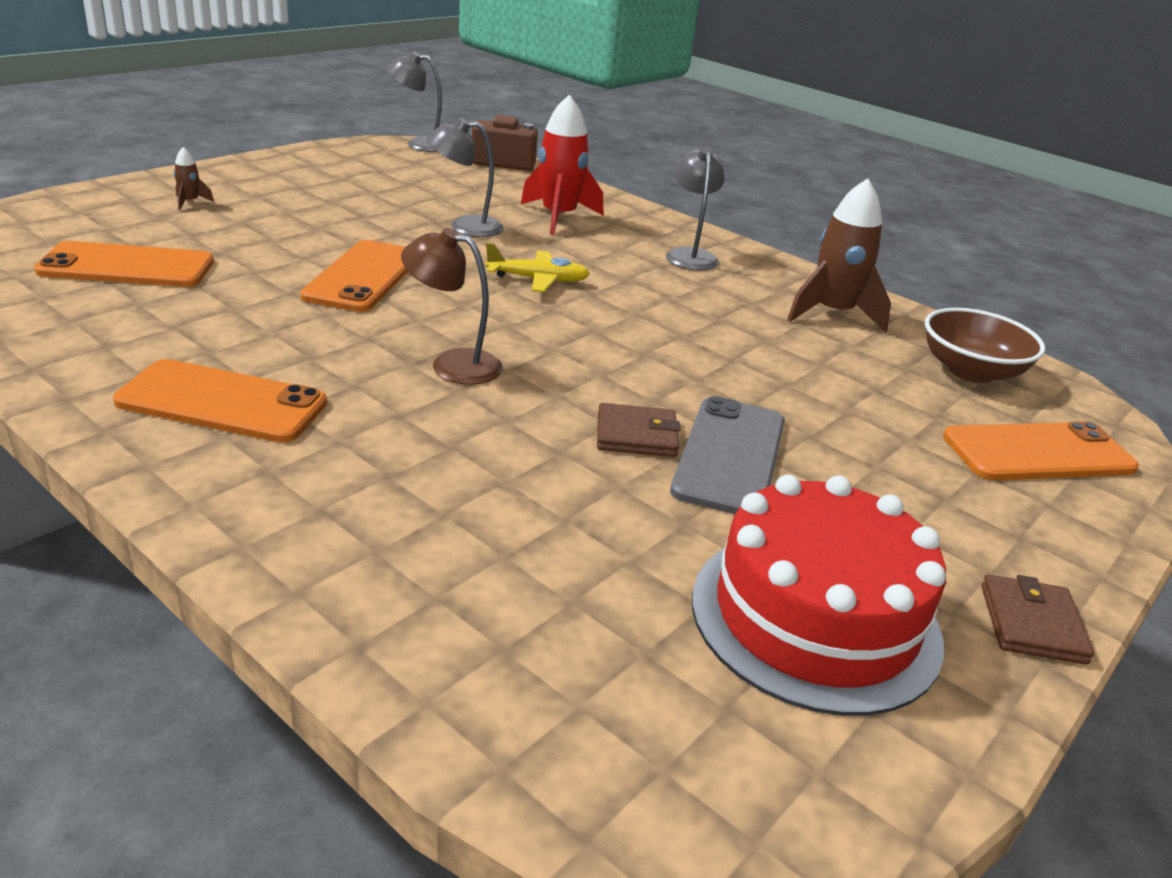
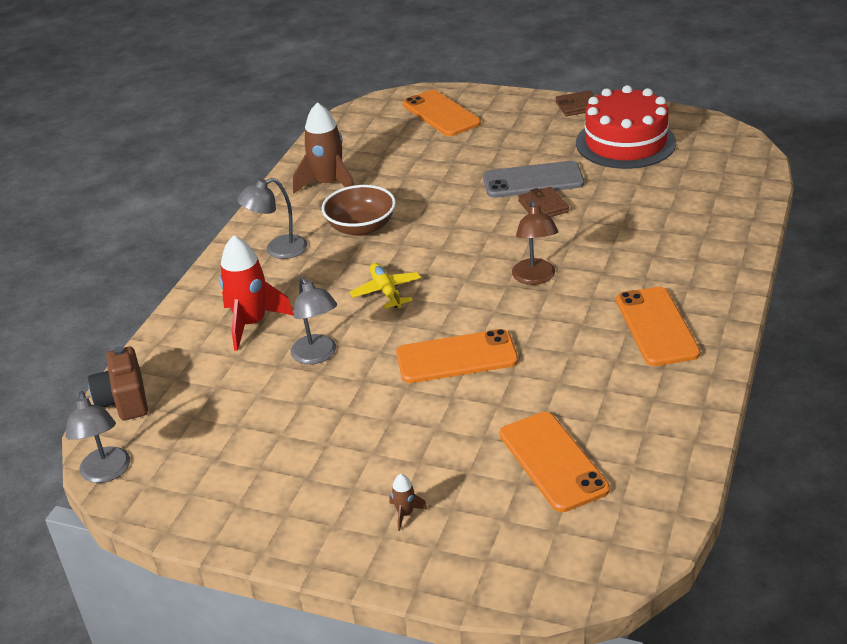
camera: 105 degrees left, 5 degrees up
(970, 371) = (366, 137): brown bowl -> brown bowl (361, 227)

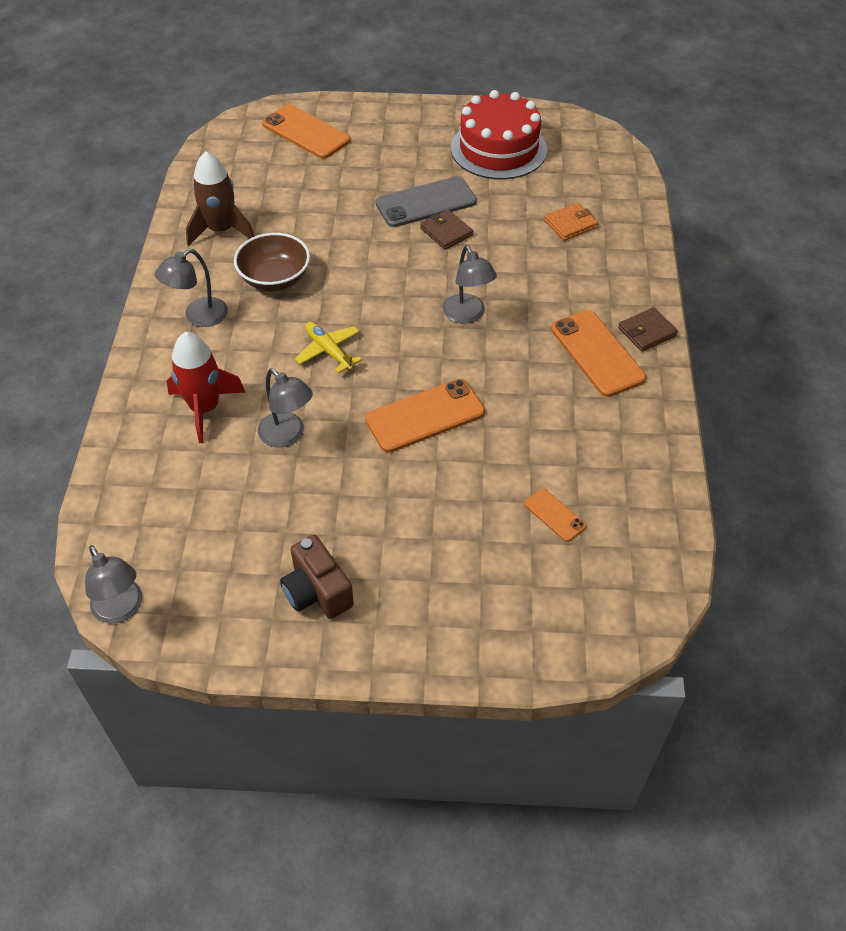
camera: 20 degrees left, 15 degrees up
(124, 400) = (105, 521): brown camera -> brown camera (317, 592)
(405, 514) = (440, 597): brown rocket -> none
(535, 278) = (467, 315): brown lamp -> grey lamp
(552, 461) = (554, 515): orange phone -> orange phone, size x0.51
(578, 106) = (438, 110): brown wallet -> brown wallet (647, 332)
(674, 212) = (570, 224): none -> orange wallet

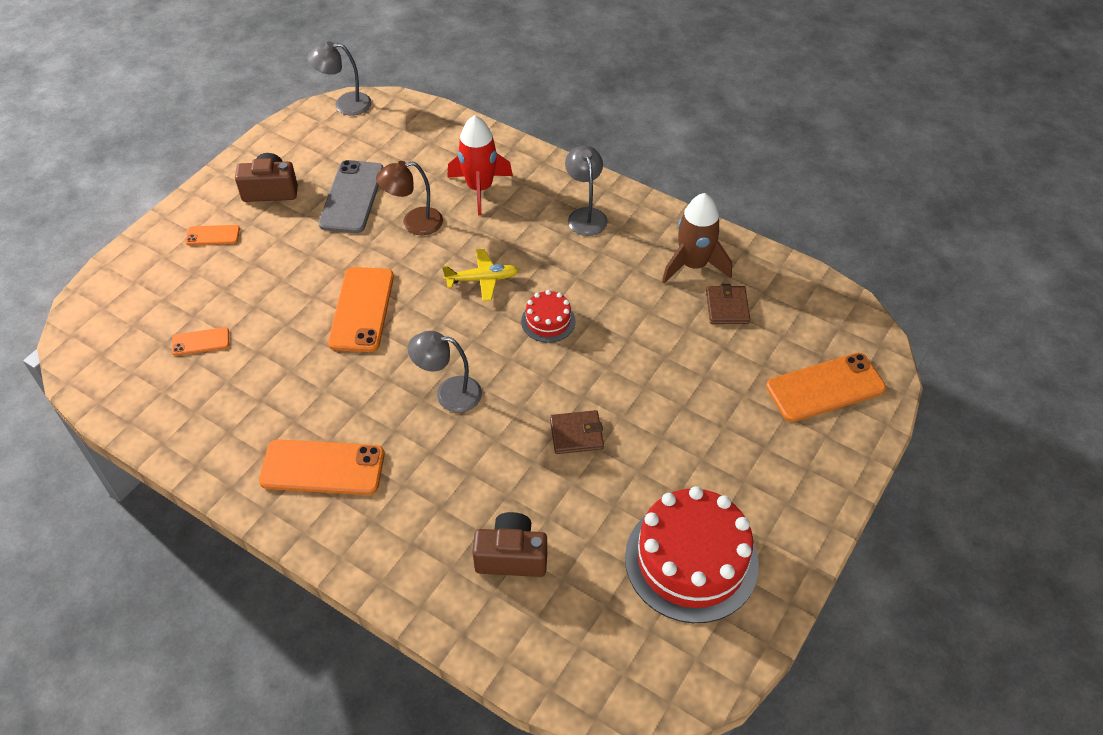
camera: 120 degrees right, 0 degrees up
(275, 278) = (599, 278): brown bowl -> none
(287, 435) = (414, 223): grey lamp -> brown lamp
(347, 290) = (548, 321): none -> red cake
(420, 602) = (213, 235): none -> orange phone
(425, 202) = (635, 439): grey phone -> grey phone (352, 197)
(570, 224) = (511, 556): orange wallet -> brown camera
(647, 332) = (312, 527): brown wallet -> brown wallet (727, 307)

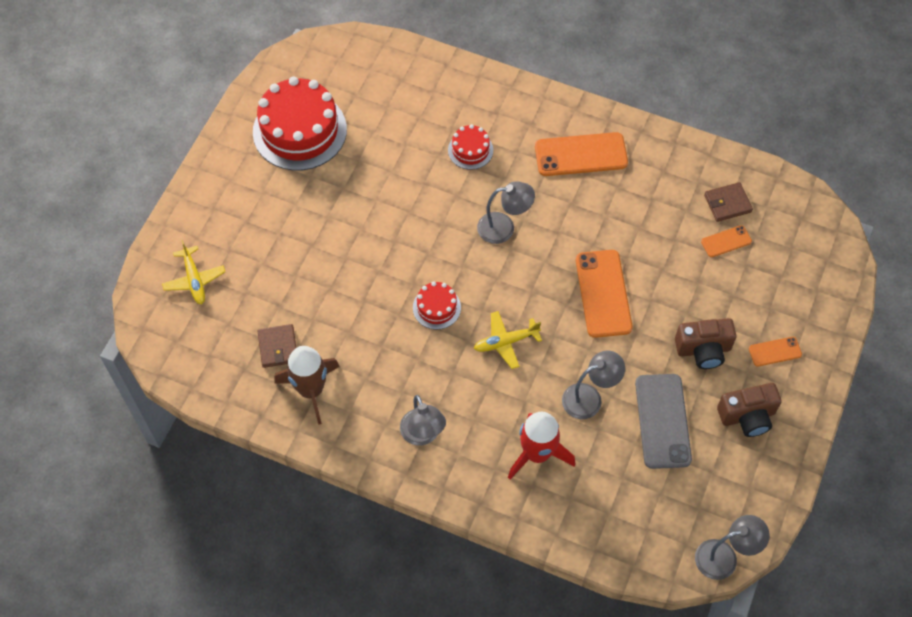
camera: 170 degrees right, 10 degrees up
(414, 223) = (589, 398): brown lamp -> grey lamp
(463, 496) = (470, 150): none -> red cake
(511, 556) = (425, 115): brown camera -> brown camera (703, 350)
(576, 434) = (395, 209): brown wallet -> brown wallet (727, 203)
(825, 388) = (194, 280): orange phone -> yellow plane

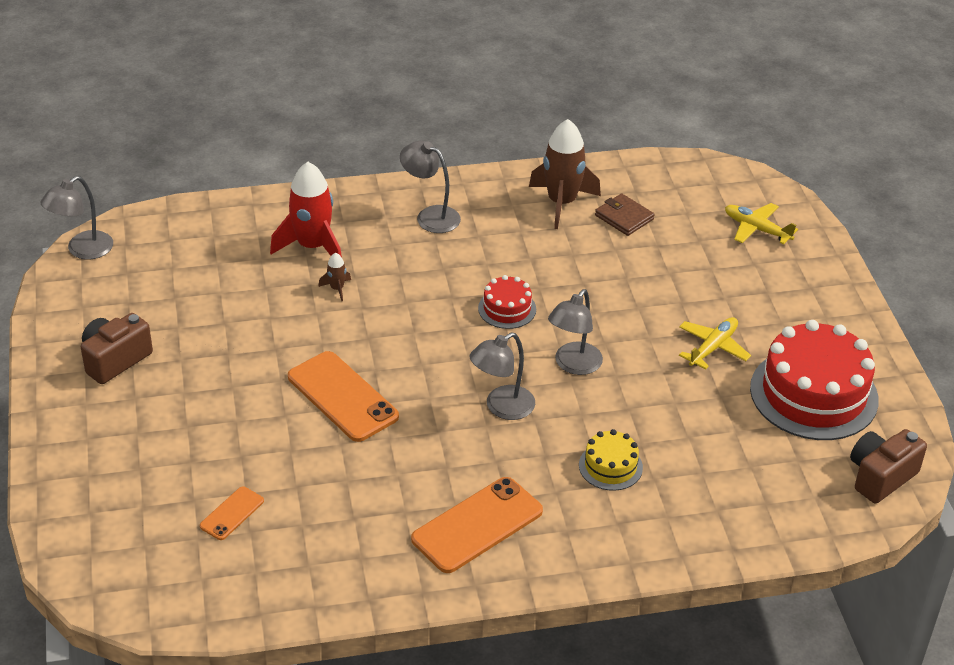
camera: 145 degrees right, 20 degrees down
(470, 150) = (610, 466): red cake -> yellow cake
(505, 342) = (412, 312): yellow plane -> yellow plane (713, 347)
(546, 397) = (337, 289): none -> brown rocket
(589, 398) = (292, 306): grey lamp -> grey lamp (573, 365)
(662, 421) = (204, 319): grey phone -> none
(703, 350) = (196, 395): brown camera -> brown camera (880, 477)
(727, 203) = (255, 557): brown wallet -> none
(775, 352) = (112, 429): orange phone -> none

